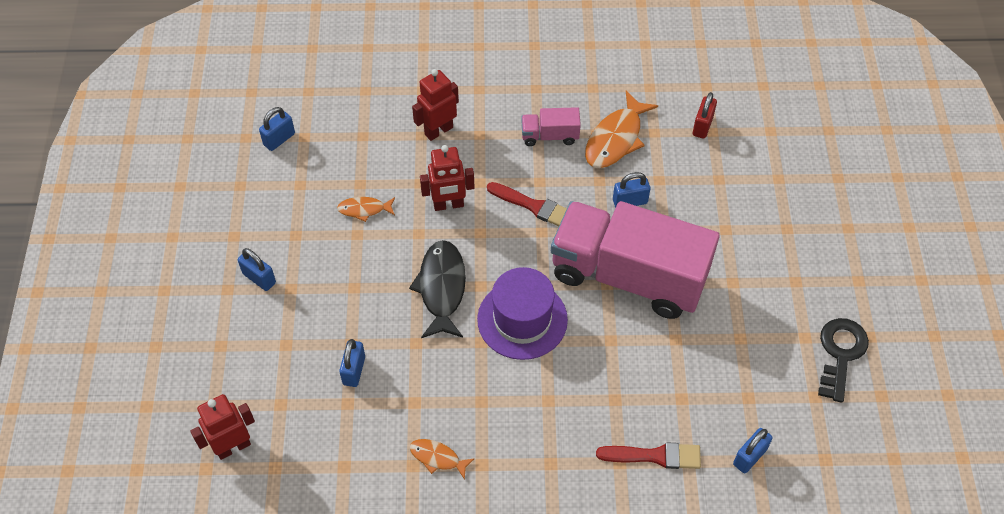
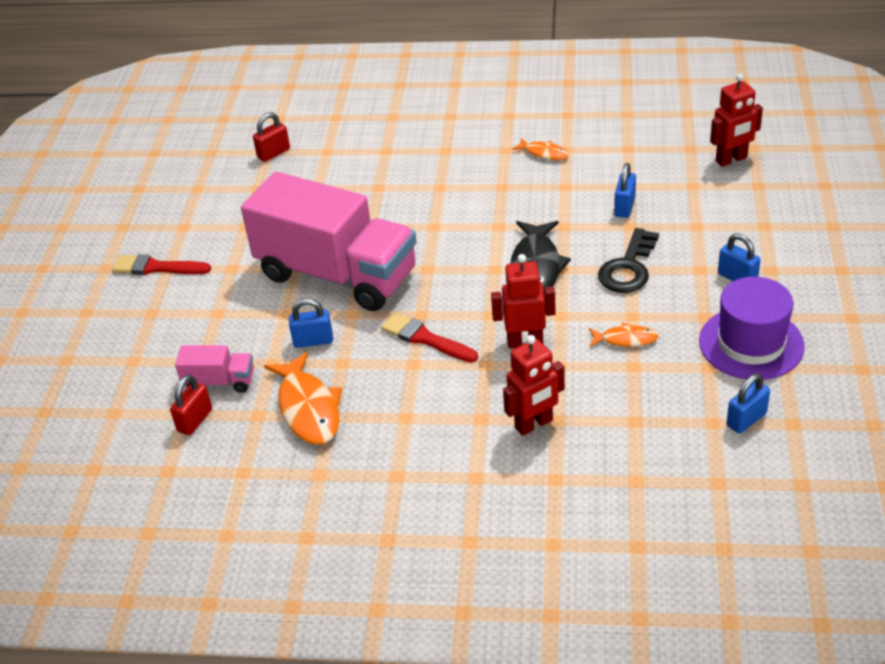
camera: 170 degrees left, 15 degrees down
(522, 319) = (454, 242): purple hat -> purple hat (751, 343)
(550, 136) = (390, 414): pink truck -> pink truck (219, 382)
(616, 139) = (308, 408): orange fish -> orange fish turned 120 degrees clockwise
(654, 456) = (354, 154): red brush -> red brush (157, 267)
(749, 457) = (273, 153): blue padlock -> red padlock
(840, 354) = (157, 215): black key -> black key (628, 268)

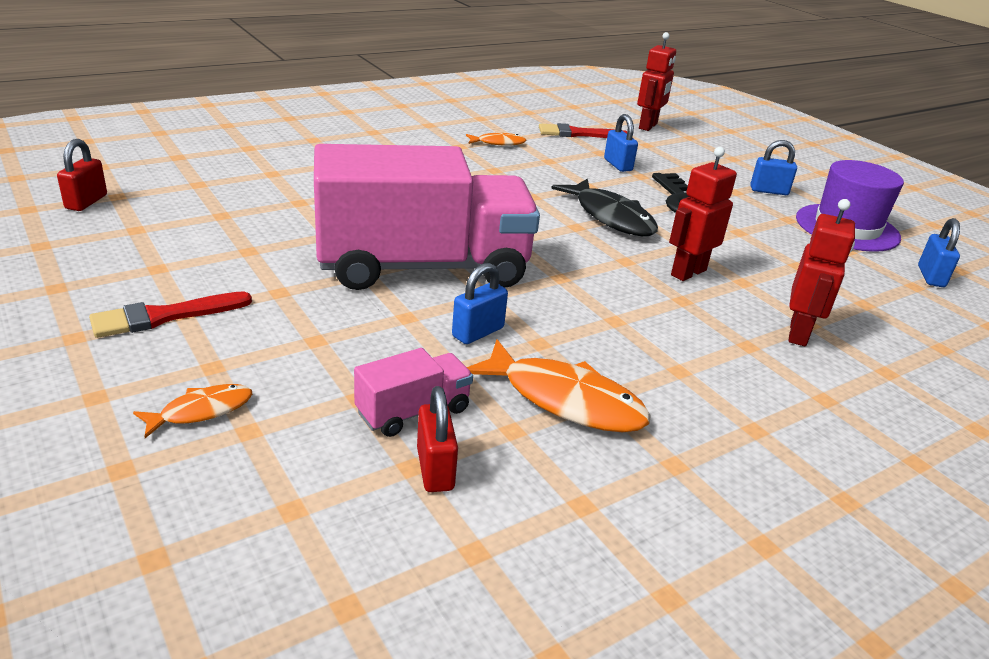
camera: 45 degrees left, 10 degrees down
(273, 153) = (207, 184): red padlock -> red padlock (86, 202)
(425, 338) = (595, 295): red brush -> red brush (578, 134)
(625, 339) = (761, 248): orange fish -> orange fish (201, 411)

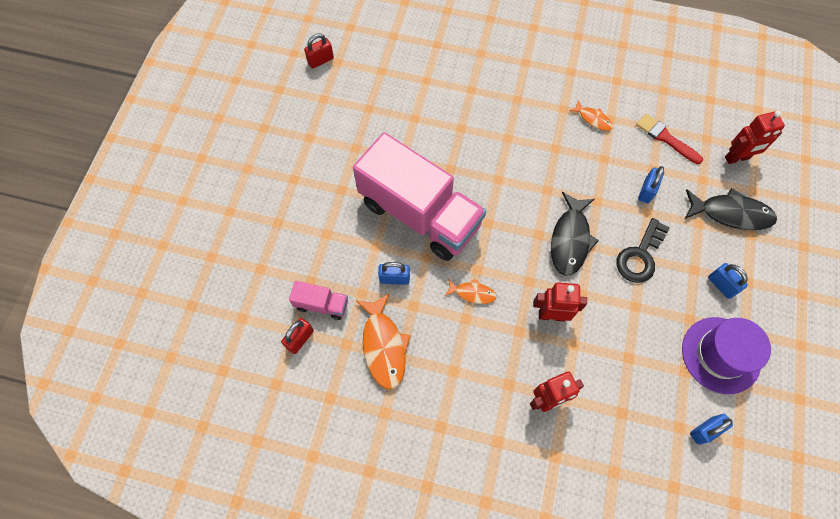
camera: 50 degrees right, 35 degrees up
(164, 316) = (285, 176): red brush -> none
(201, 411) = (254, 246): orange fish -> orange fish (472, 293)
(699, 153) = (731, 213): none -> black fish

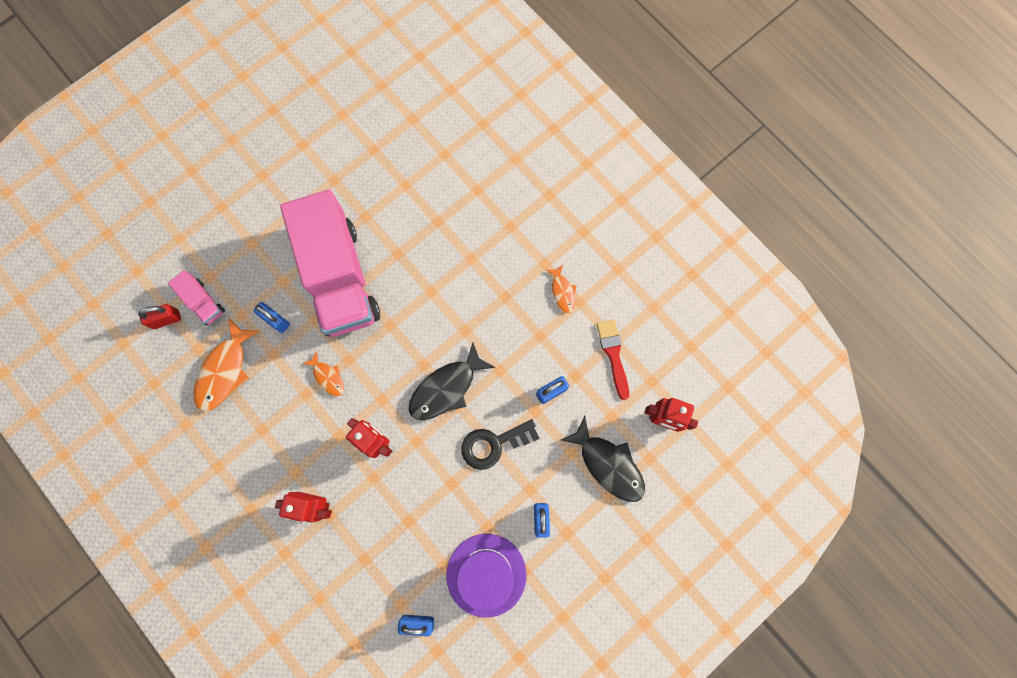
camera: 35 degrees right, 10 degrees up
(320, 60) = (367, 74): red padlock -> none

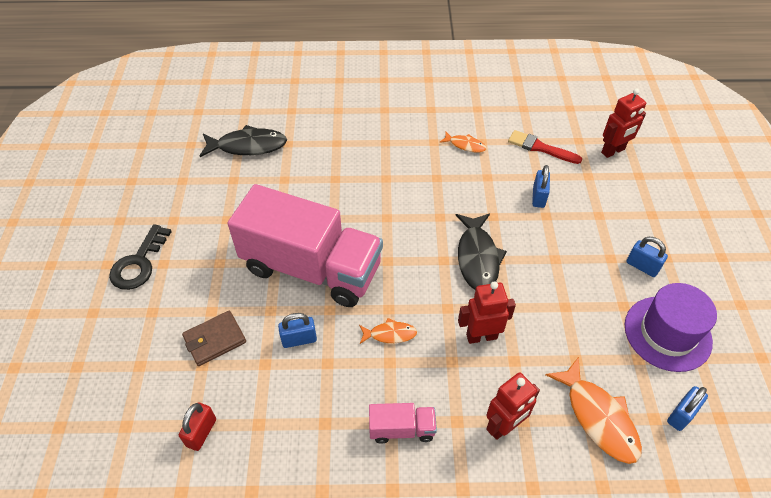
camera: 50 degrees left, 25 degrees down
(203, 302) = (220, 387): pink truck -> pink truck (402, 429)
(224, 371) = (303, 415): orange fish -> orange fish (598, 417)
(233, 266) = (215, 340): none -> brown wallet
(493, 444) = (553, 257): black key -> black key (139, 263)
(608, 464) = (626, 200): black fish -> black fish (248, 146)

